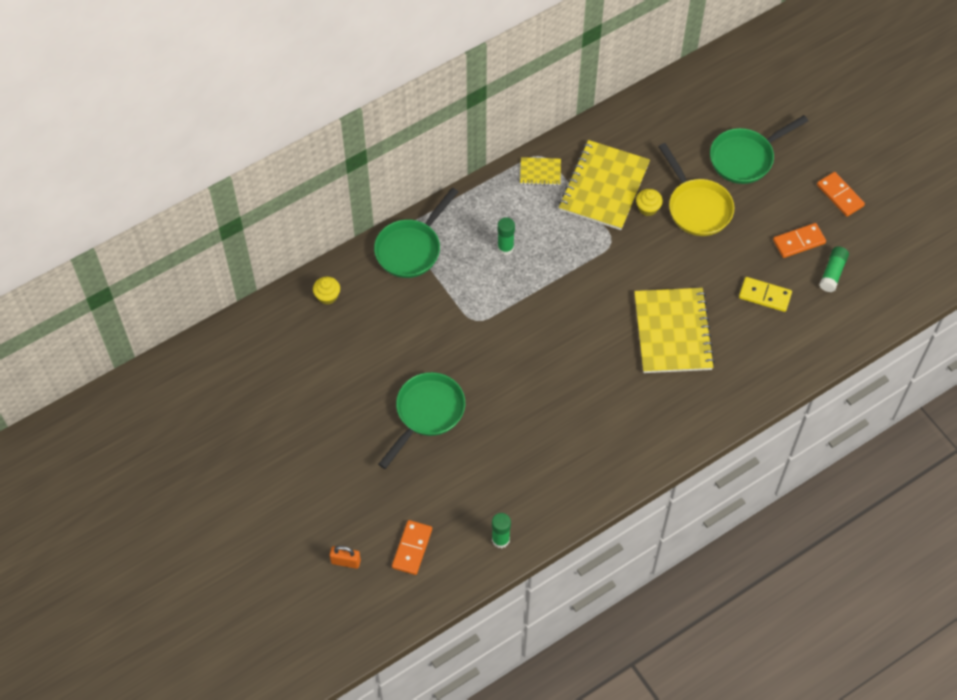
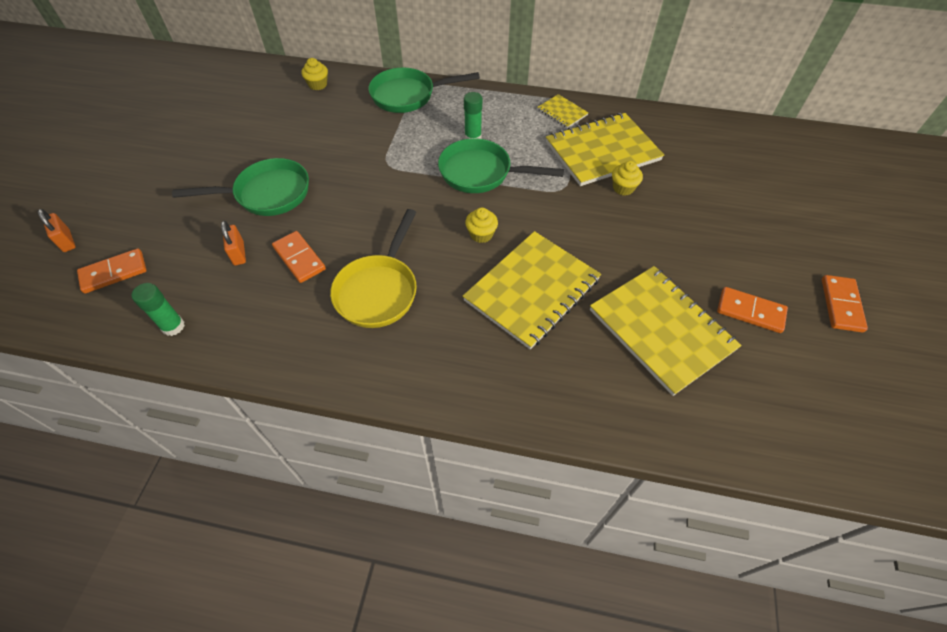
camera: 45 degrees right, 5 degrees down
(471, 466) = (239, 253): none -> orange padlock
(513, 435) = (299, 258): none -> orange domino
(601, 320) = (481, 234): none -> yellow cupcake
(697, 207) = (671, 216): yellow pan -> yellow pan (379, 290)
(745, 158) = (762, 212): green pan -> green pan (481, 173)
(765, 295) = (661, 330): yellow domino -> yellow notebook
(832, 273) = (762, 366): green glue stick -> none

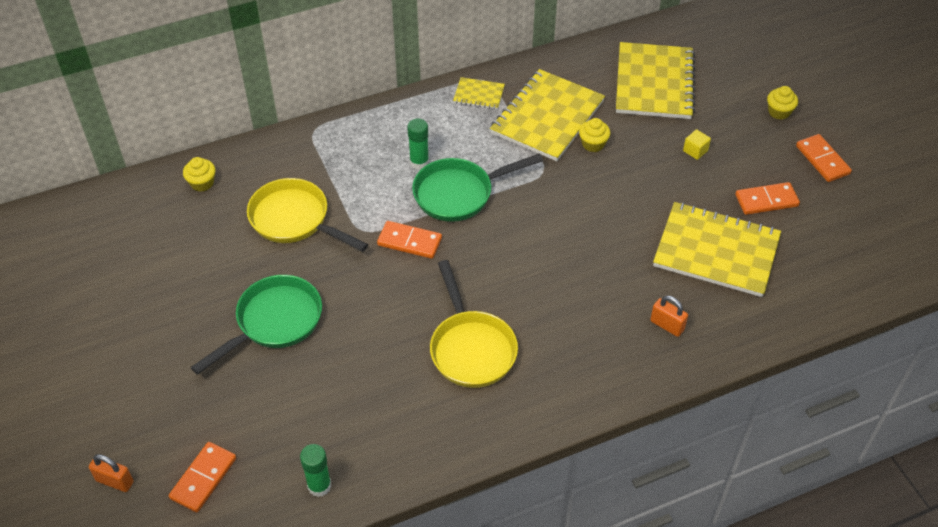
camera: 35 degrees left, 5 degrees down
(239, 253) = (309, 391): orange padlock -> orange padlock (667, 325)
(299, 258) = (371, 362): orange domino -> orange domino (409, 241)
(350, 135) = (294, 220): none -> yellow pan
(408, 96) = (312, 149): green pan -> none
(481, 234) = (511, 251): yellow cupcake -> yellow cupcake (779, 112)
(532, 290) = (595, 275): yellow notebook -> yellow notebook (654, 83)
(713, 236) = (695, 151): none -> yellow cube

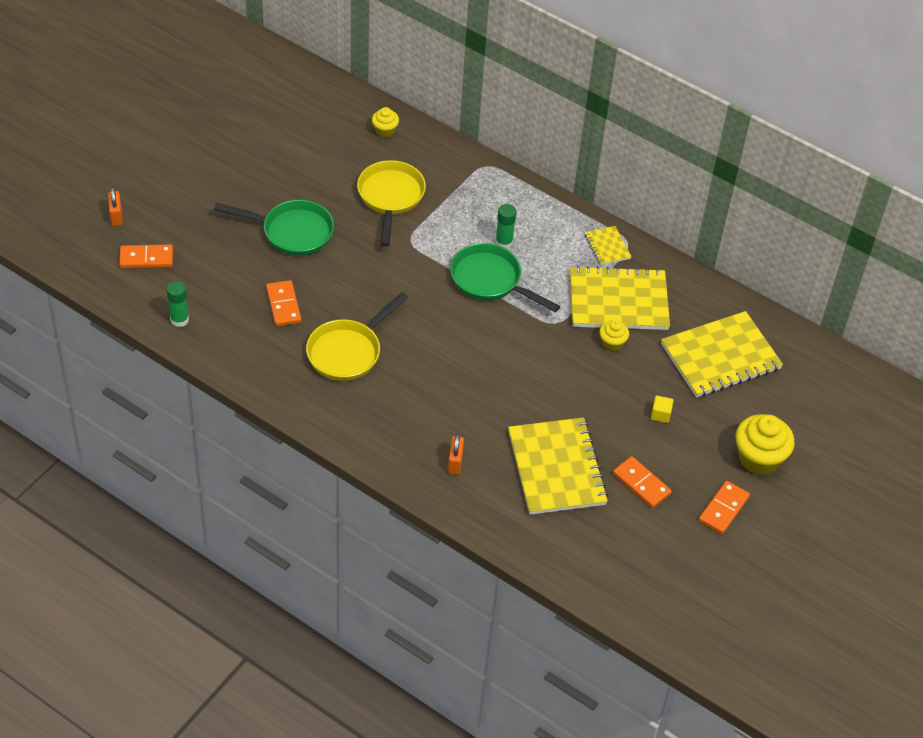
camera: 55 degrees right, 0 degrees up
(409, 241) = (420, 272): orange domino -> orange domino (283, 305)
(779, 112) = (759, 458): yellow cupcake -> yellow cupcake, size x1.87

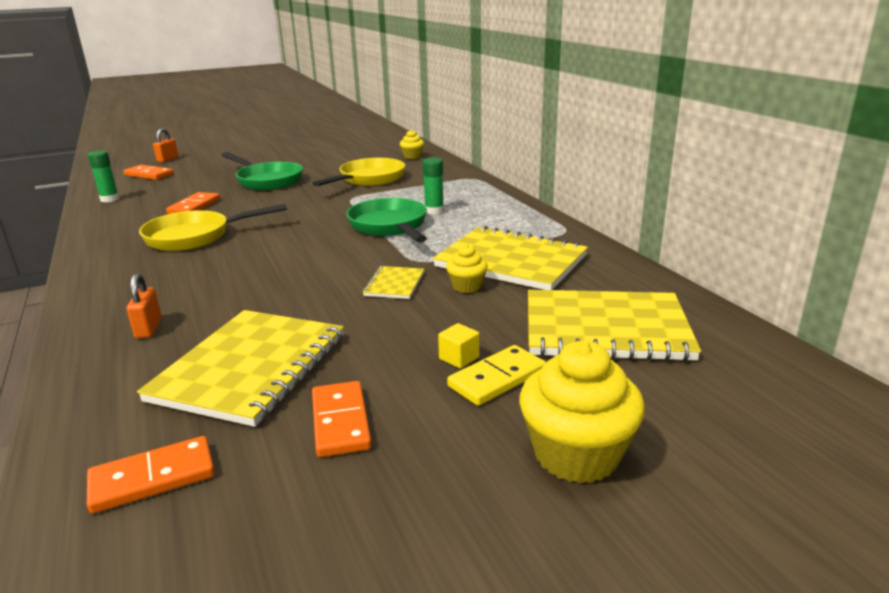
camera: 35 degrees right, 25 degrees down
(455, 462) = (148, 328): orange padlock -> orange padlock turned 45 degrees counterclockwise
(607, 247) = (539, 229): yellow notebook -> yellow notebook (394, 284)
(691, 422) = (497, 378): none -> yellow domino
(723, 509) = (440, 506): orange domino -> orange domino (153, 478)

